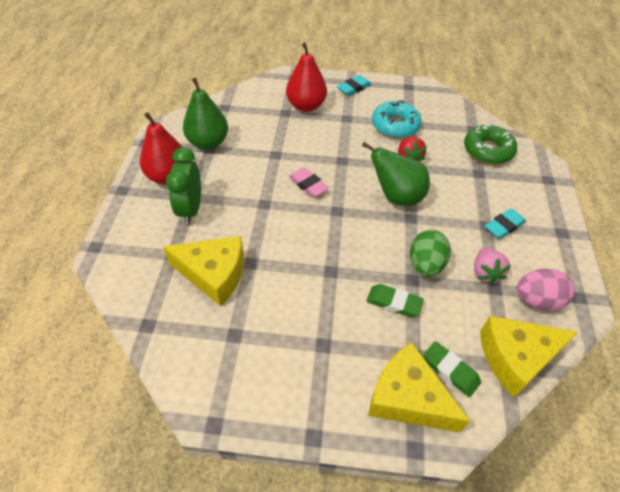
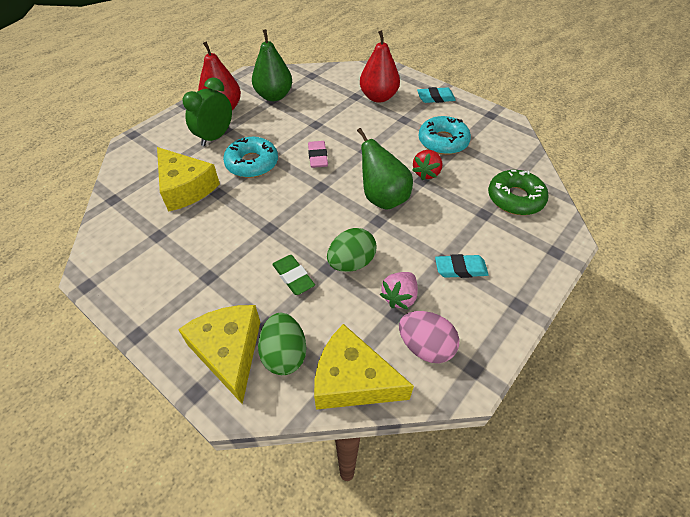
camera: 35 degrees right, 0 degrees up
(254, 218) = (252, 163): none -> turquoise donut
(450, 370) = (284, 354): green eraser -> green egg

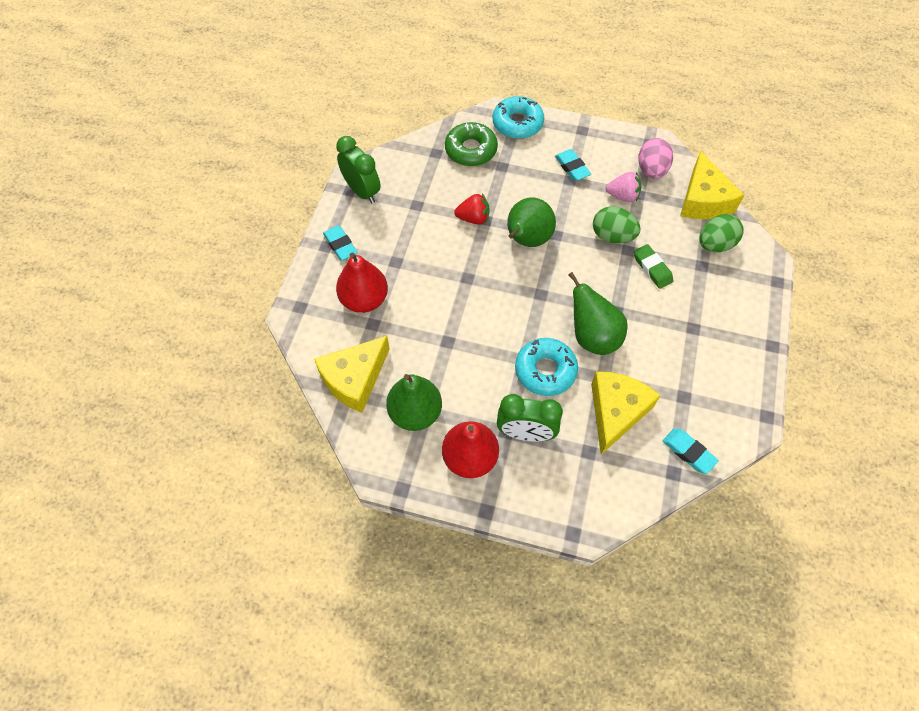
camera: 115 degrees left, 10 degrees up
(116, 215) = (688, 452): none -> turquoise eraser
(229, 352) = (738, 277): yellow cheese -> yellow cheese (354, 379)
(257, 201) = (592, 337): none -> green pear
(293, 277) = (652, 268): green eraser -> green eraser turned 60 degrees counterclockwise
(317, 157) = (501, 315): pink eraser -> none
(443, 141) = (417, 218): turquoise donut -> turquoise donut (517, 123)
(487, 120) = (362, 191): none -> green clock

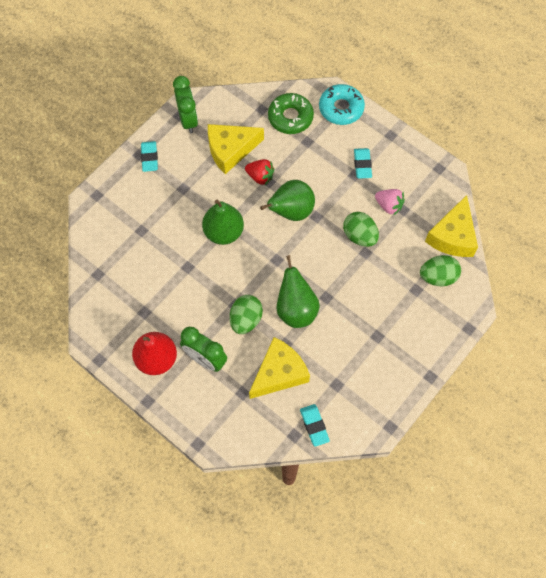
camera: 25 degrees right, 5 degrees up
(354, 379) = (107, 266): yellow cheese -> yellow cheese (230, 150)
(364, 300) = (145, 209): red pear -> none
(415, 413) = (136, 310): green pear -> green pear (223, 232)
(545, 370) = (246, 320): turquoise donut -> green egg
(651, 170) = (426, 193): pink egg -> none
(652, 268) = (375, 275): green eraser -> none

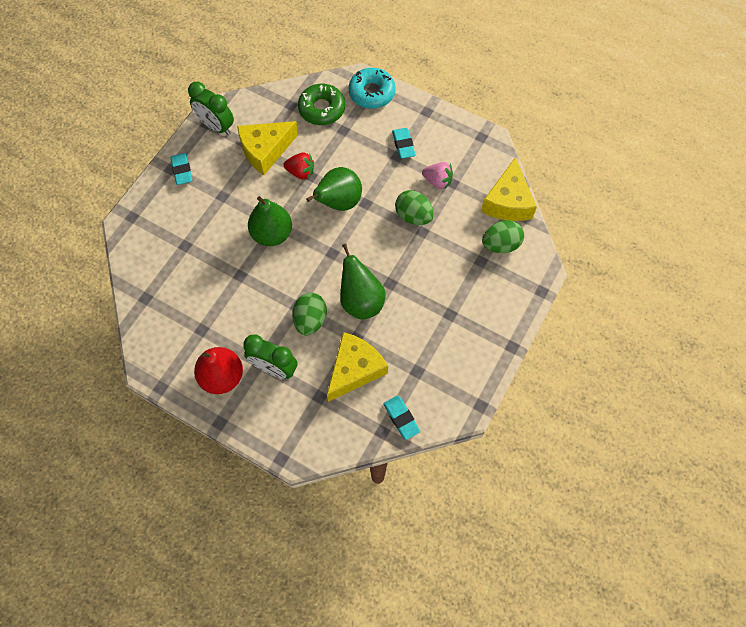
camera: 10 degrees left, 0 degrees up
(188, 120) = (216, 126): green clock -> green clock turned 150 degrees clockwise

